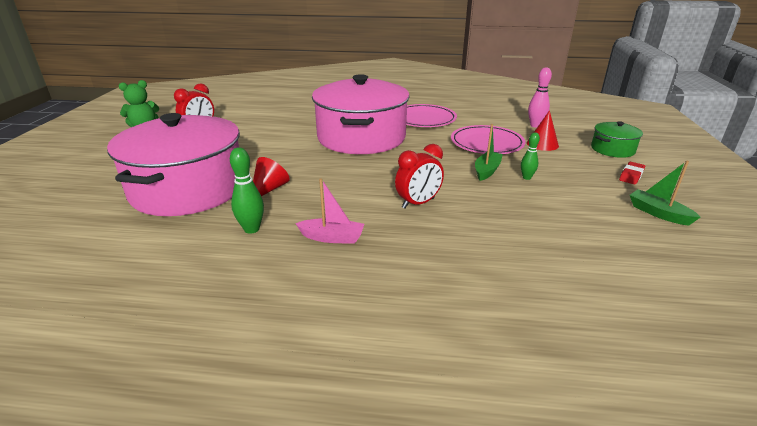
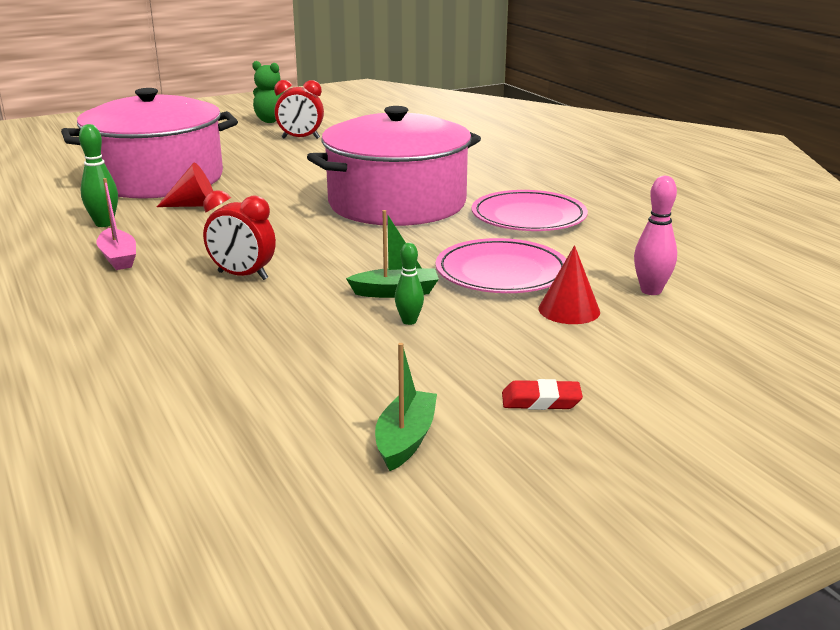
camera: 55 degrees right, 5 degrees down
(612, 149) = (648, 370): green pot -> none

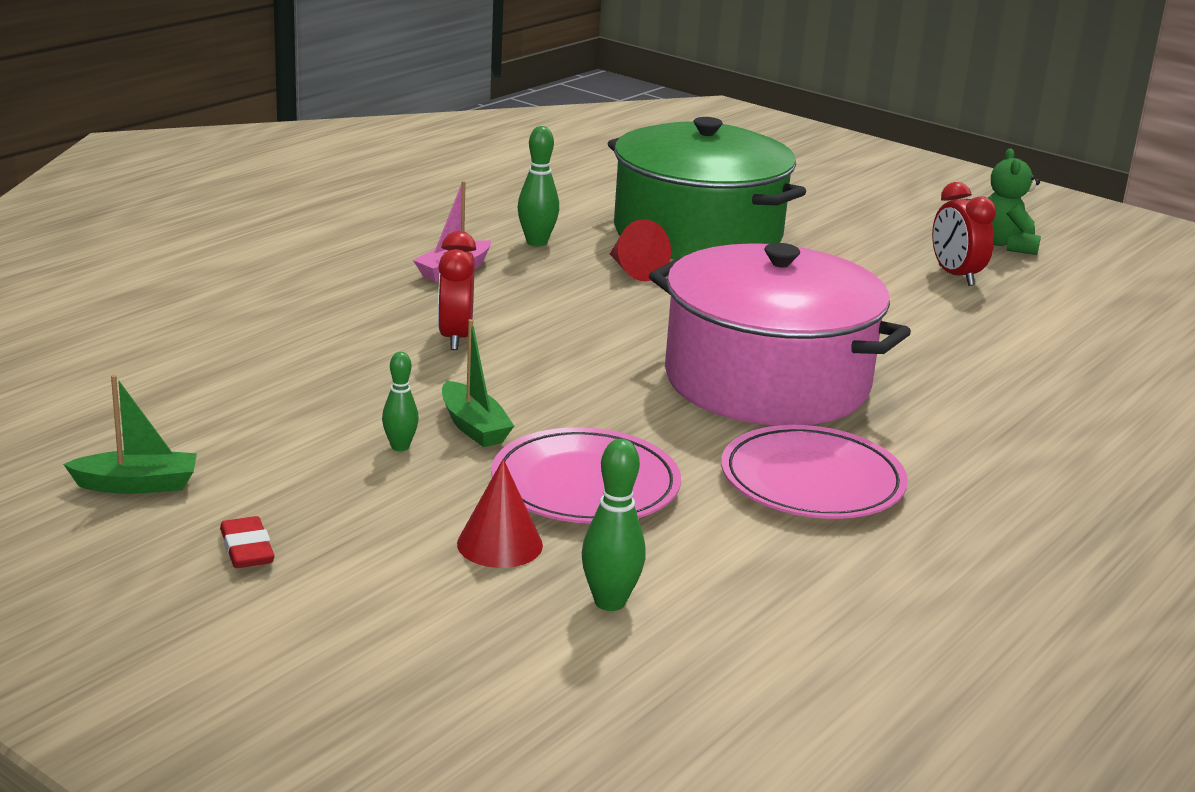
camera: 65 degrees right, 0 degrees up
(158, 179) = (698, 234): pink pot -> green pot
(651, 290) = (610, 602): pink bowling pin -> green bowling pin

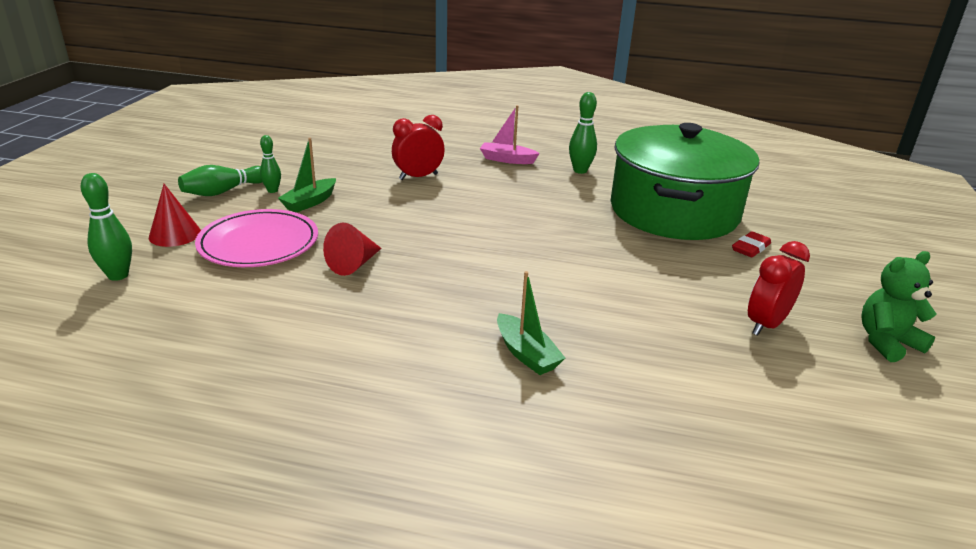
camera: 65 degrees right, 5 degrees up
(137, 485) = (198, 151): green boat -> green boat (526, 354)
(247, 549) = (146, 182): red eraser -> red eraser (750, 248)
(363, 485) = (224, 191): none -> green bowling pin
(634, 270) = (579, 203): red cone -> red cone (354, 264)
(766, 382) = (455, 274): pink pot -> none
(812, 481) = (313, 315): pink plate -> none

